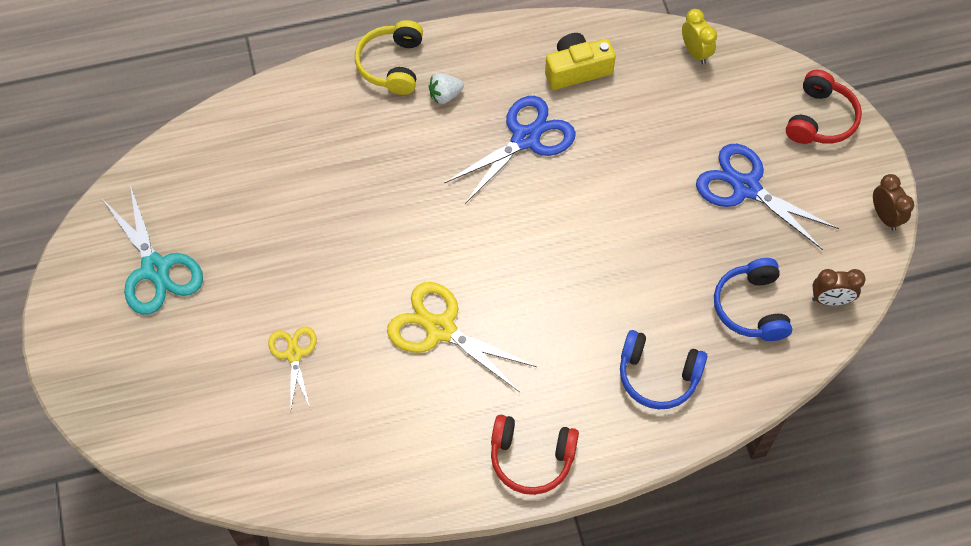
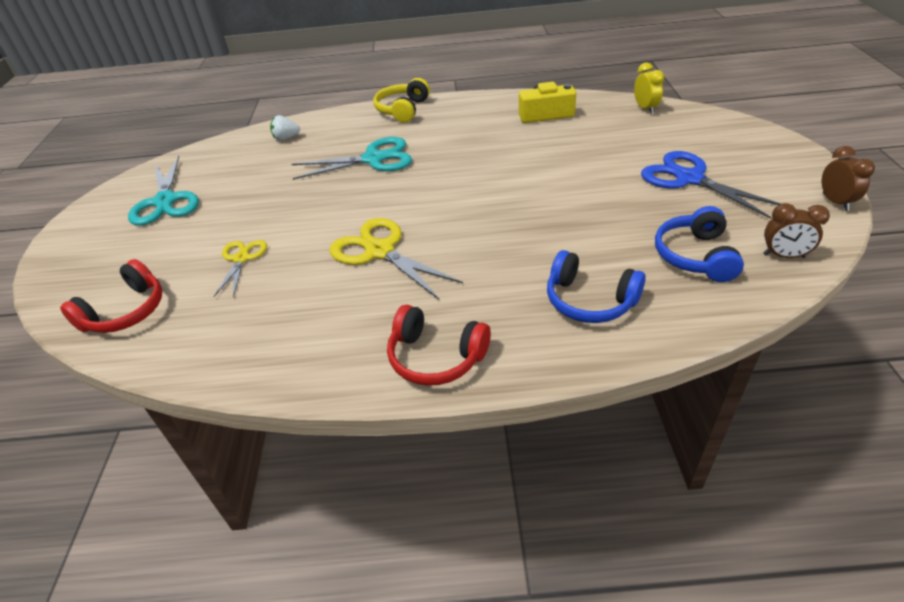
camera: 15 degrees right, 20 degrees down
(385, 172) = (373, 159): none -> turquoise scissors
(445, 95) = (437, 124): white strawberry -> white strawberry (286, 138)
(525, 138) = (494, 146): blue scissors -> none
(820, 119) = (759, 143): red headphones -> red headphones (126, 312)

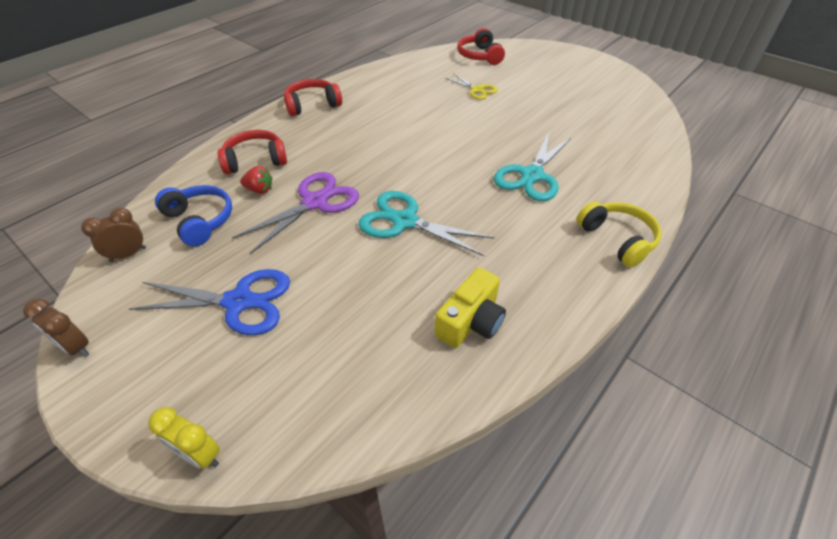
camera: 130 degrees right, 5 degrees up
(165, 201) = (587, 88): turquoise scissors -> turquoise scissors (405, 221)
(286, 138) = (633, 156): white strawberry -> none
(380, 251) = (411, 126): yellow scissors -> none
(568, 221) = (315, 202): none -> purple scissors
(589, 301) = (255, 160): blue headphones -> red headphones
(611, 259) = (259, 190): none -> red strawberry
(645, 108) = (364, 415): yellow clock -> yellow clock (200, 455)

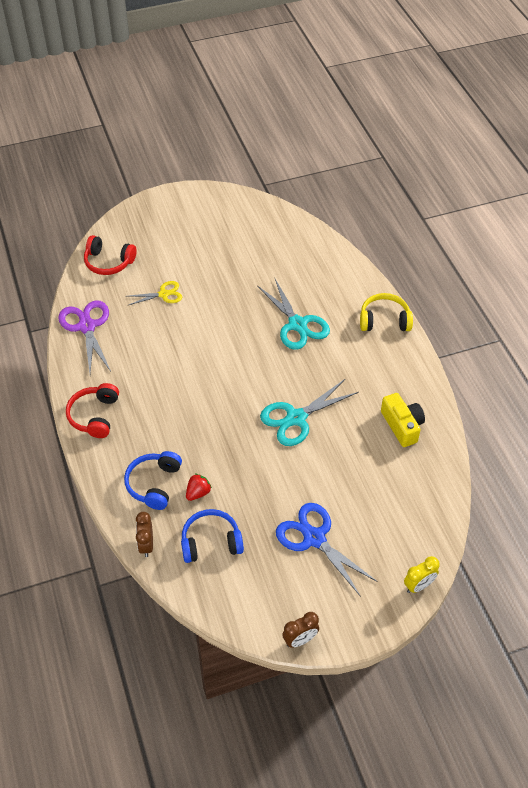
camera: 60 degrees left, 5 degrees up
(128, 254) = (221, 596): brown clock -> brown clock (146, 545)
(239, 302) = (314, 538): blue scissors -> blue scissors turned 75 degrees counterclockwise
(255, 160) = (154, 484): red headphones -> blue headphones
(315, 202) = (239, 462): purple scissors -> purple scissors (87, 326)

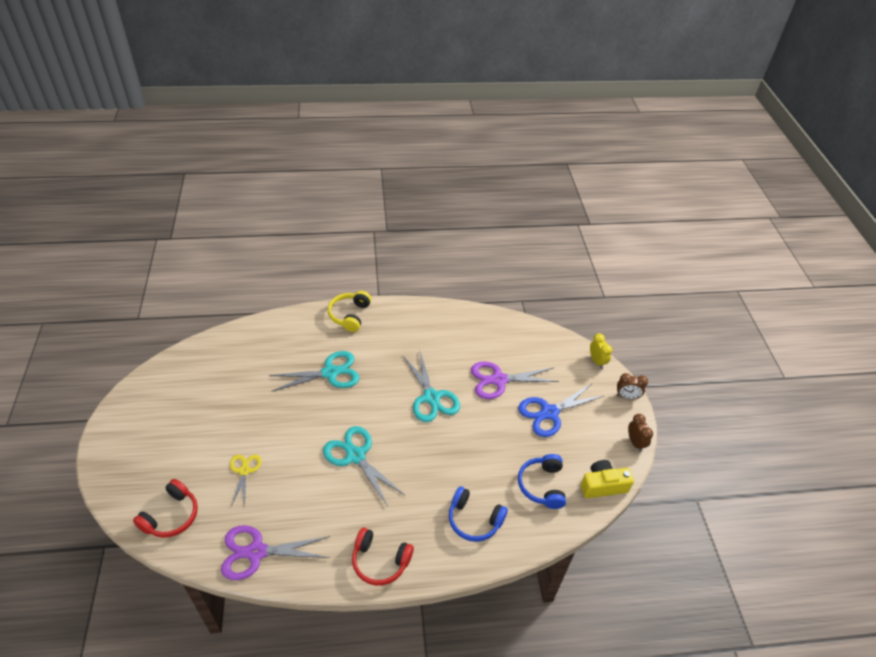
camera: 80 degrees left, 5 degrees down
(146, 545) = (537, 537): brown clock -> brown clock (627, 397)
(198, 493) = (491, 485): red strawberry -> none
(202, 370) = (355, 456): none -> turquoise scissors
(345, 479) = (499, 380): none -> purple scissors
(402, 425) = (458, 333): yellow camera -> yellow camera (603, 485)

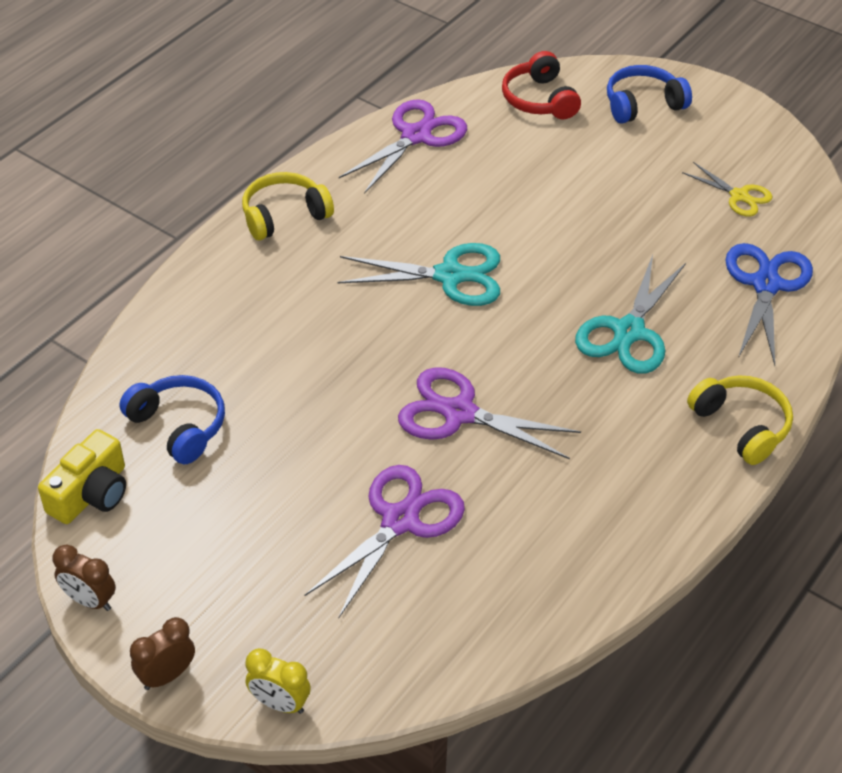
camera: 135 degrees right, 0 degrees up
(244, 471) = (540, 174): yellow scissors -> yellow scissors (739, 196)
(380, 561) = (284, 215): red headphones -> yellow headphones
(431, 397) = (459, 413): turquoise scissors -> purple scissors
(474, 520) = (225, 324): blue headphones -> blue headphones (642, 104)
(549, 413) = (268, 535): blue scissors -> blue scissors (765, 285)

